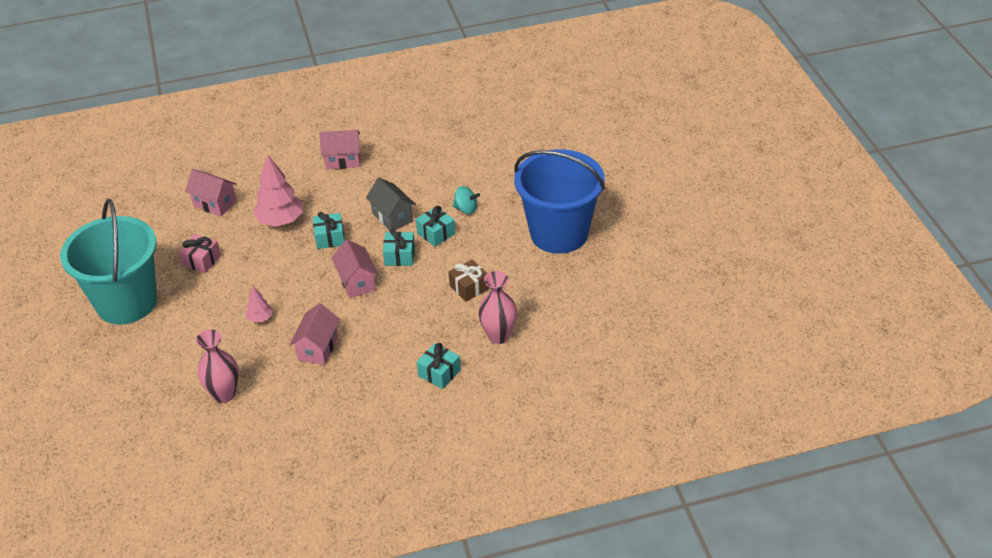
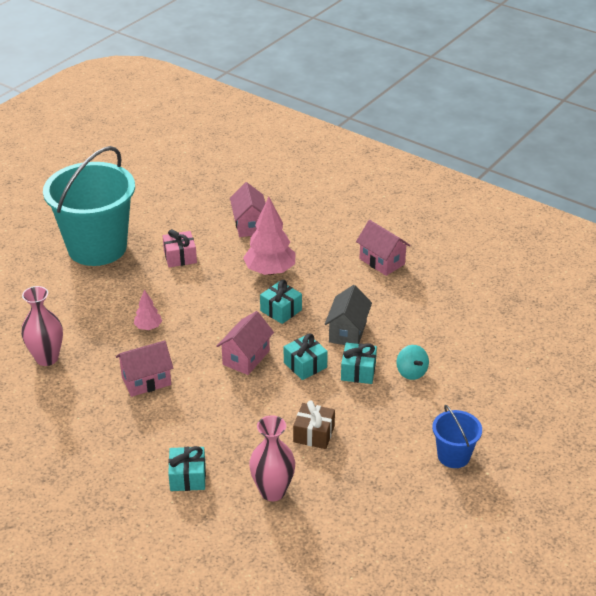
camera: 50 degrees right, 5 degrees down
(559, 233) = (453, 456): blue bucket -> blue bucket, size x0.45

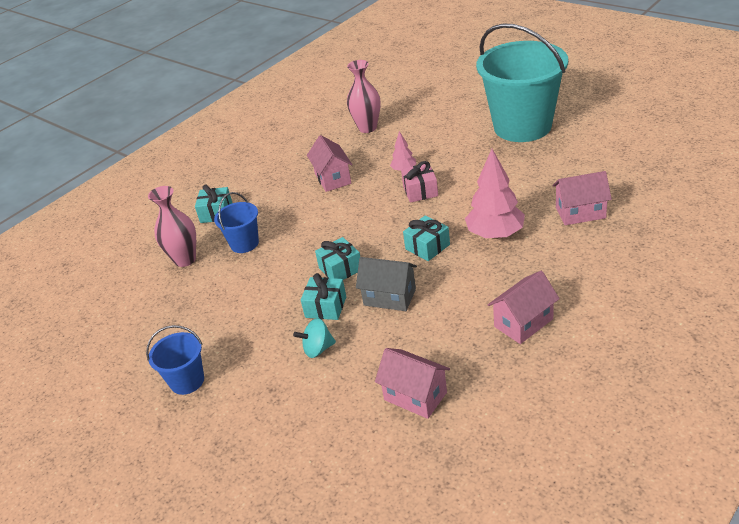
camera: 100 degrees right, 0 degrees up
(180, 257) = (513, 174): pink gift -> pink gift (420, 191)
(246, 358) = (356, 230): pink house -> pink house (415, 396)
(252, 442) = (244, 243): none -> blue bucket
(314, 434) = (245, 280): brown gift -> none

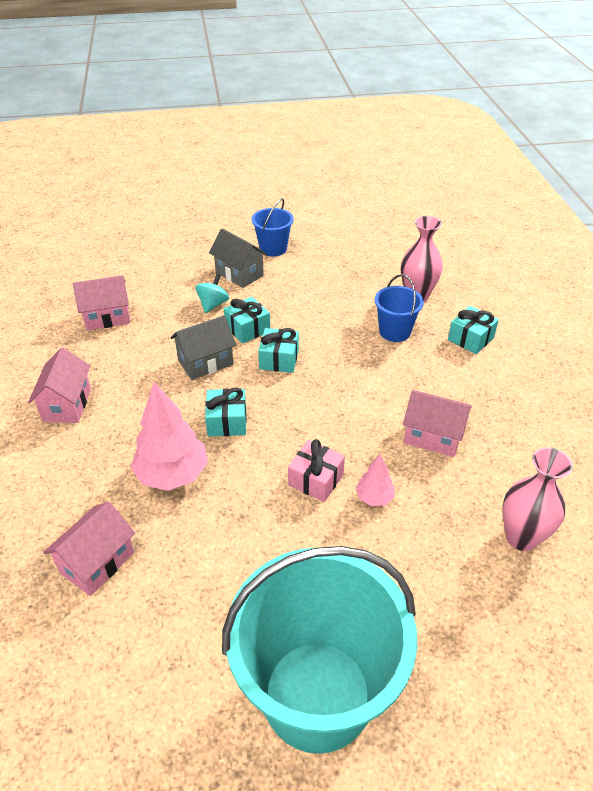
camera: 125 degrees right, 5 degrees up
(254, 369) = (239, 274): none -> grey house

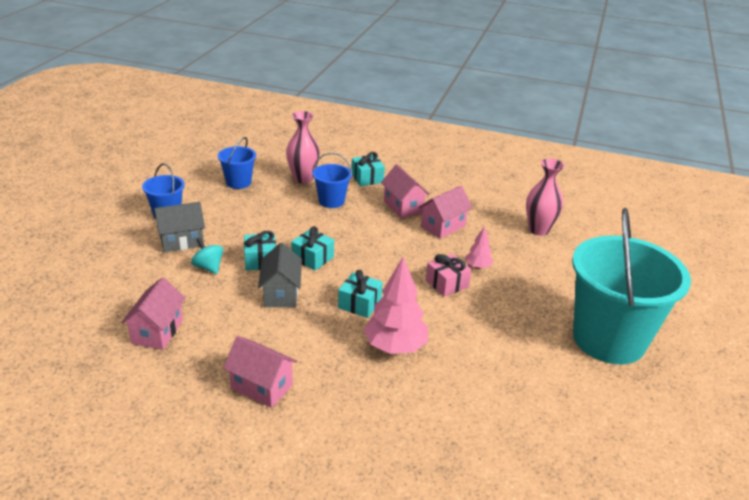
camera: 65 degrees left, 10 degrees down
(97, 563) = (458, 409): pink house -> pink house (403, 207)
(364, 262) = (238, 182): none -> blue bucket

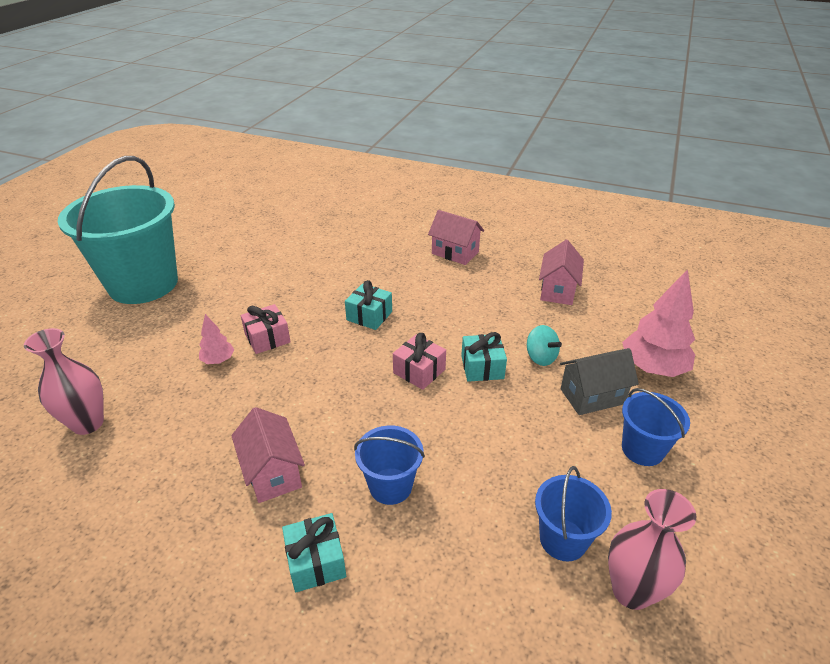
camera: 175 degrees left, 5 degrees up
(281, 294) = (451, 326): grey house -> none
(303, 178) = (443, 556): pink vase -> pink vase (631, 591)
(312, 258) = (419, 371): turquoise gift -> pink gift
(395, 347) = (344, 278): pink tree -> pink tree (652, 368)
(443, 226) = (228, 428): pink house -> none

